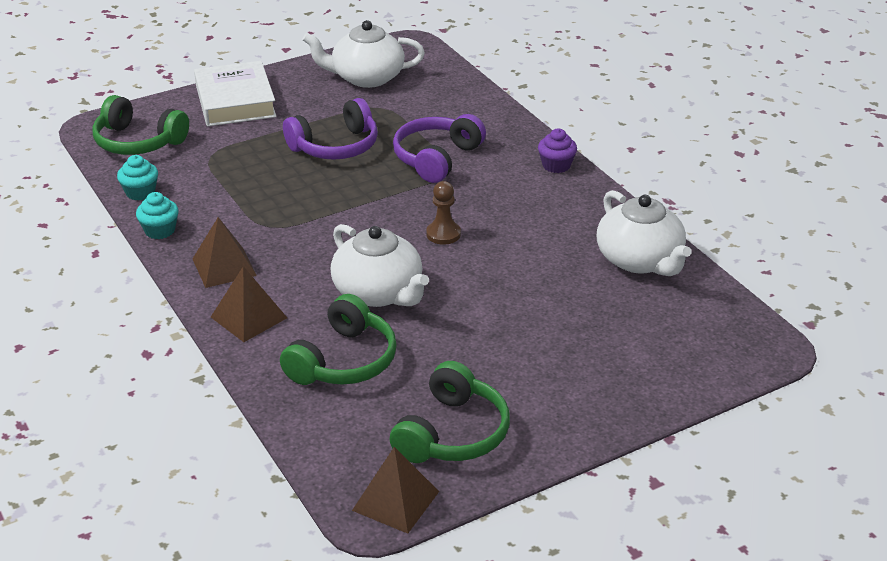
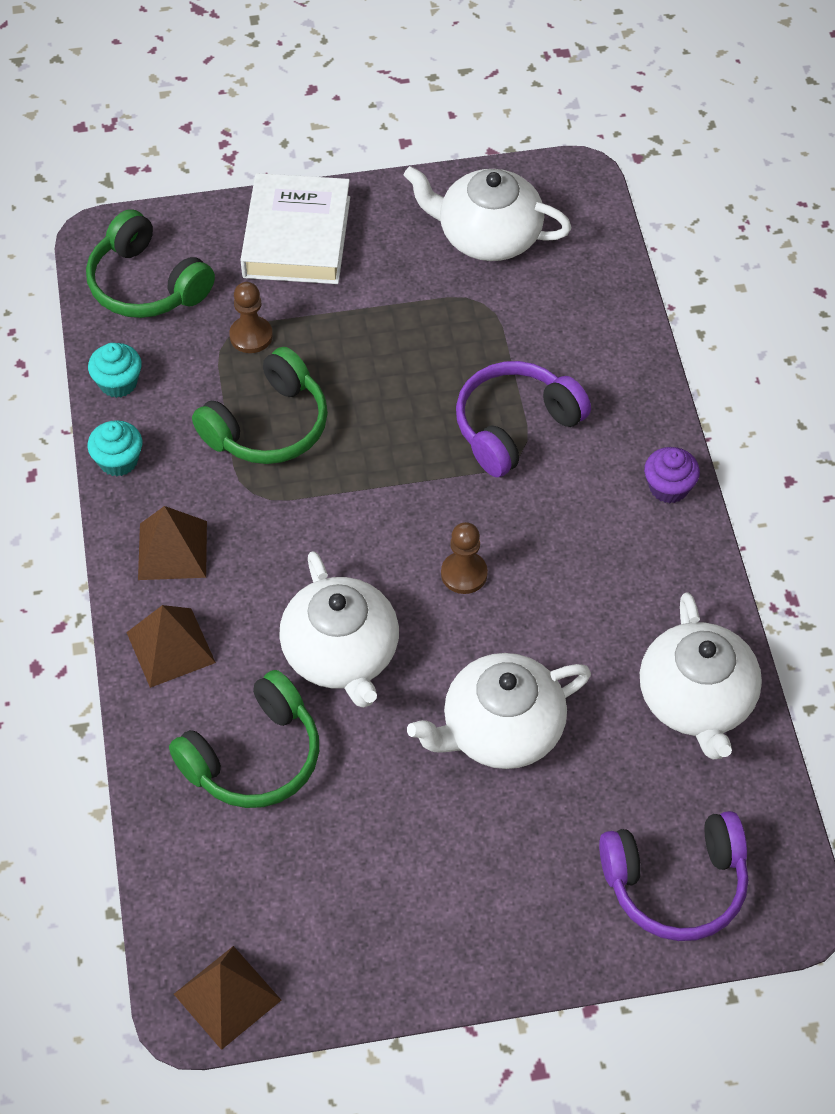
camera: 20 degrees right, 20 degrees up
(227, 152) = (251, 336): none -> brown pawn
(335, 146) = (392, 365): purple headphones -> purple headphones (676, 884)
(452, 433) = (333, 916): green headphones -> green headphones (268, 426)
(515, 305) = (500, 730): none -> white teapot

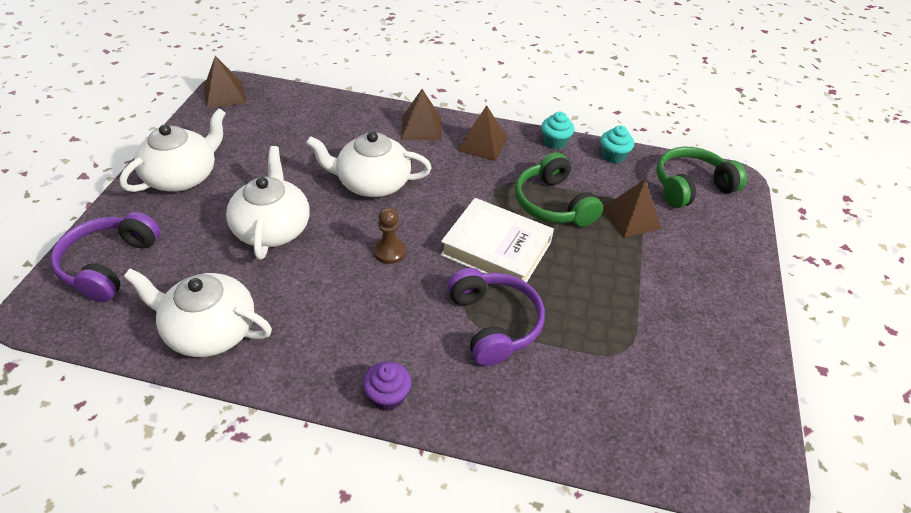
camera: 110 degrees right, 10 degrees down
(251, 336) = (631, 218): brown pawn -> brown pyramid
(254, 757) = (336, 135): green headphones -> none
(297, 237) = (719, 267): white book -> white book (496, 249)
(487, 236) = (697, 382): white teapot -> white teapot (183, 176)

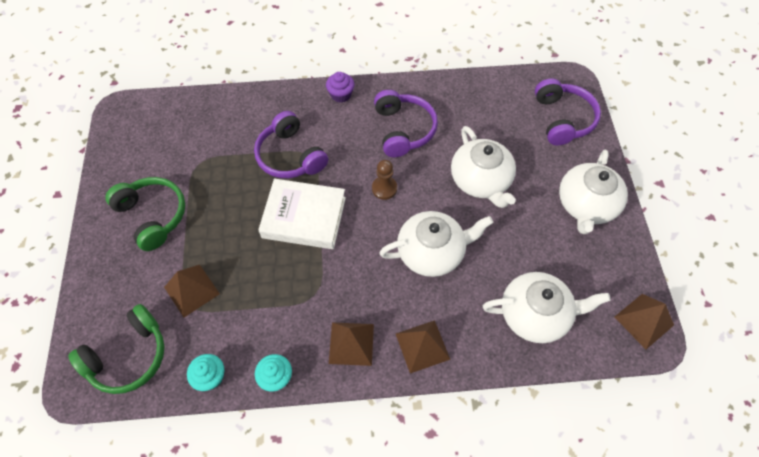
camera: 165 degrees right, 15 degrees up
(209, 330) = (465, 99): white teapot -> white teapot (535, 314)
(325, 313) = (403, 130): none -> purple headphones
(553, 204) = (265, 283): green headphones -> green headphones (153, 216)

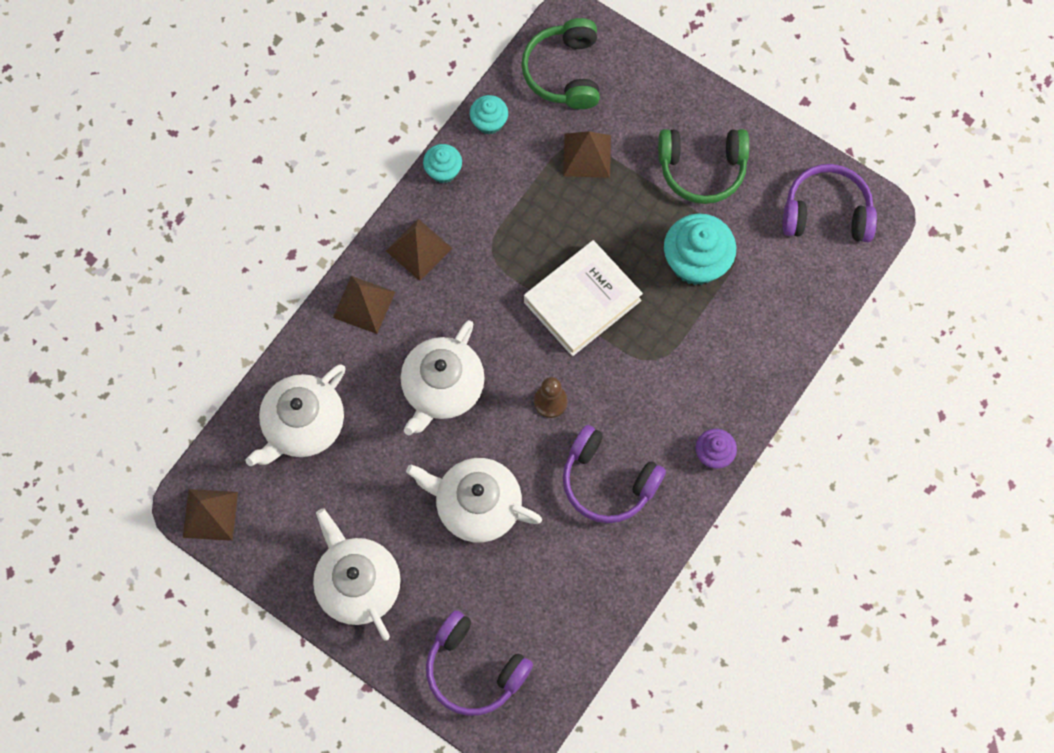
camera: 130 degrees right, 10 degrees up
(225, 176) = (696, 262): none -> turquoise cupcake
(290, 156) = (670, 341): purple headphones -> purple headphones (826, 213)

